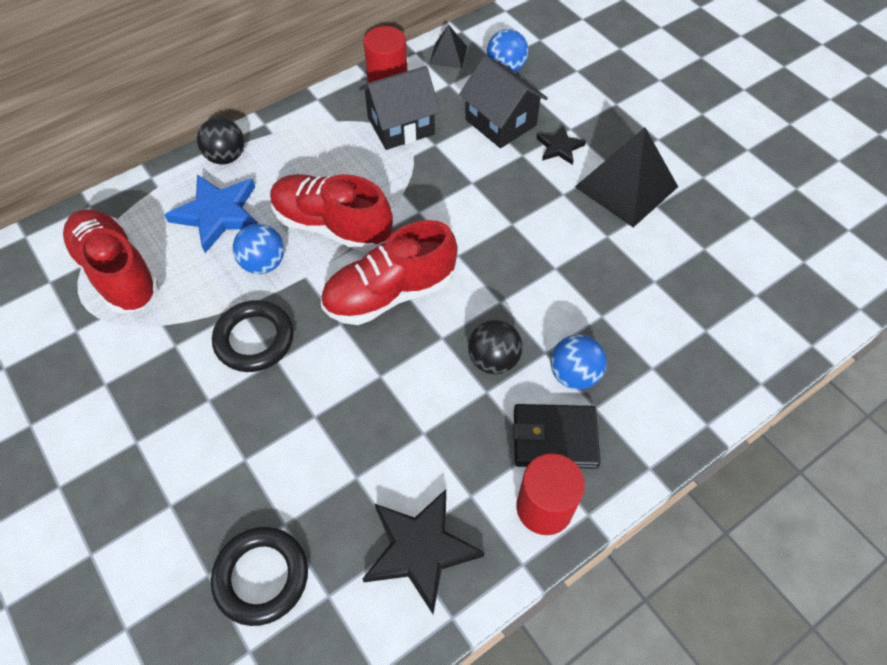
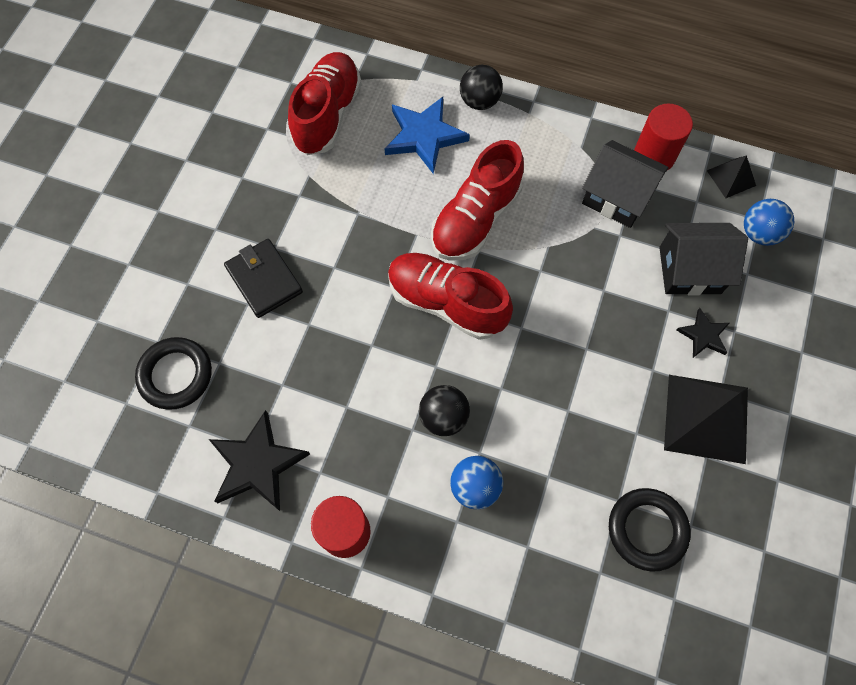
camera: 55 degrees right, 10 degrees up
(254, 339) = (340, 241): black ring -> black ring (647, 530)
(263, 263) = (406, 199): blue ball -> none
(332, 226) = (475, 219): red shoe -> red shoe turned 135 degrees counterclockwise
(500, 122) = (690, 270): black house -> black house turned 75 degrees clockwise
(554, 438) = (407, 505): black wallet -> black wallet (264, 280)

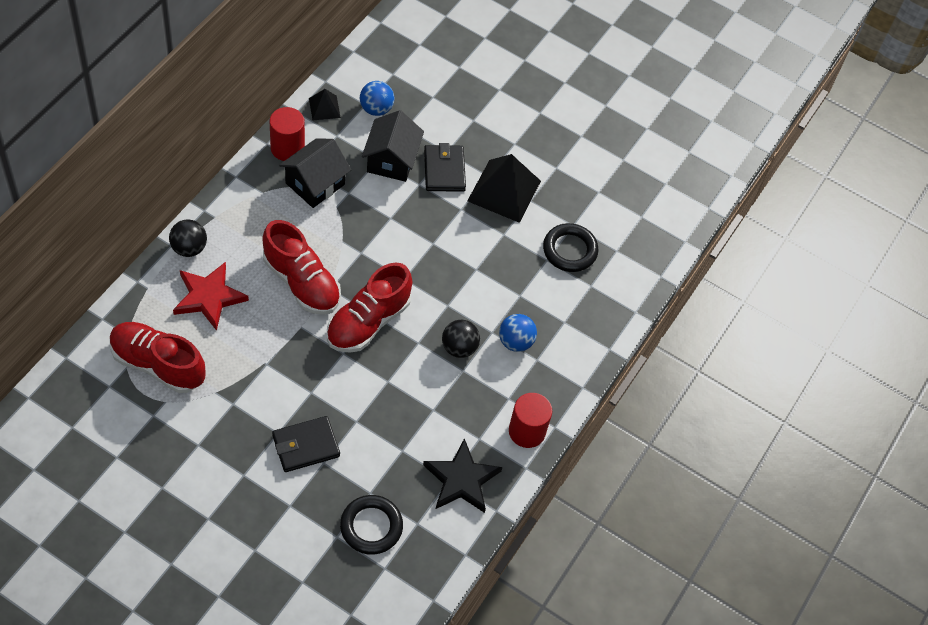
camera: 85 degrees left, 10 degrees down
(424, 136) = (209, 297): blue star -> red star
(703, 335) = (444, 170): black star -> black wallet

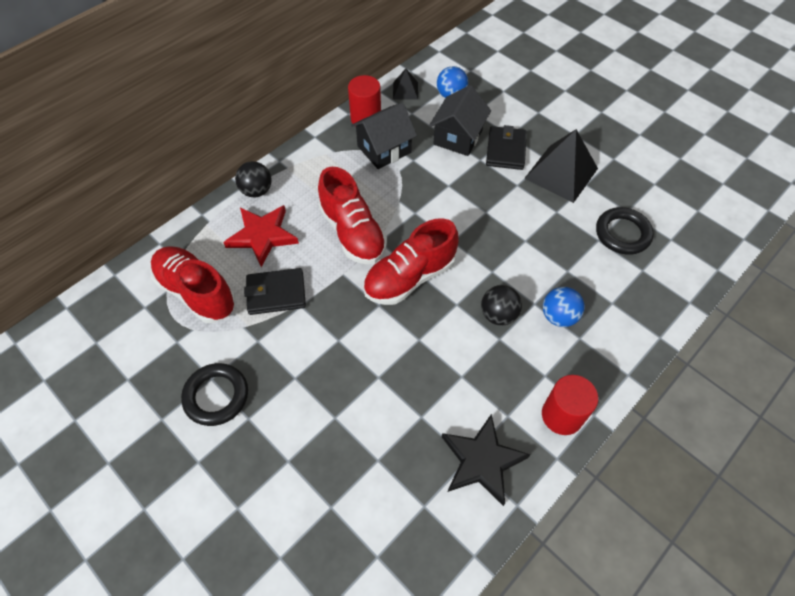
camera: 20 degrees right, 0 degrees up
(306, 446) = (320, 396): black wallet -> black wallet (276, 293)
(371, 526) = (371, 501): black ring -> black ring (216, 396)

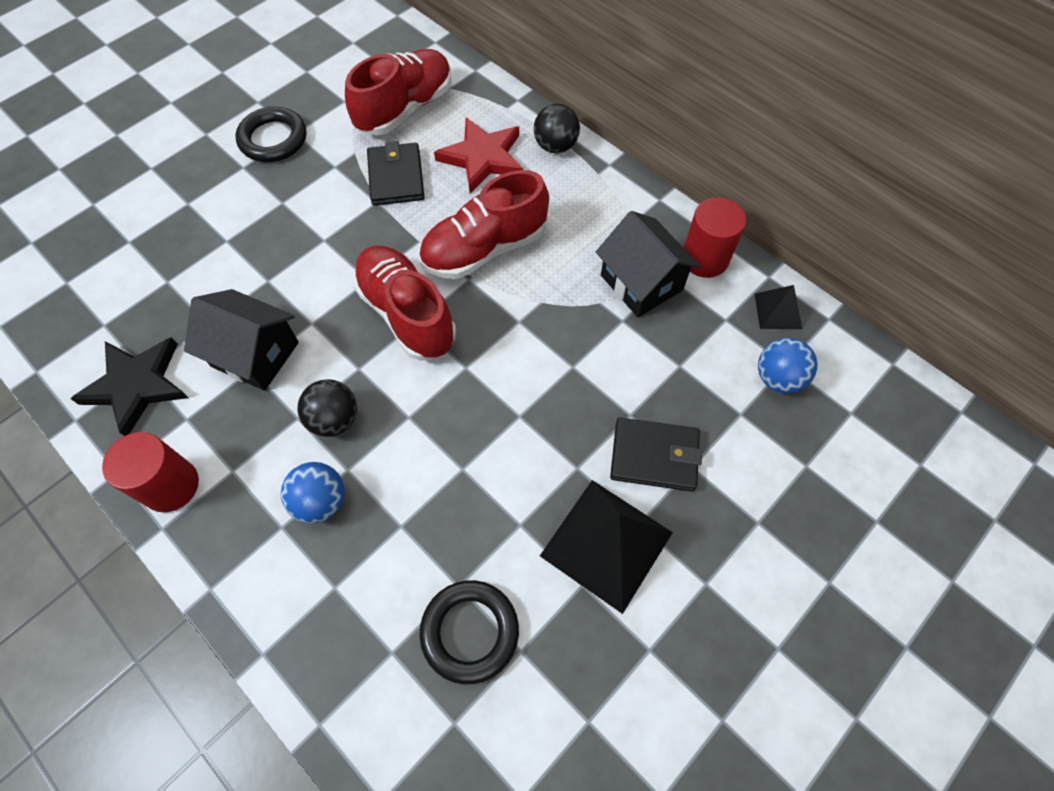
camera: 90 degrees right, 5 degrees up
(458, 137) = (678, 384): black house -> black house (255, 354)

